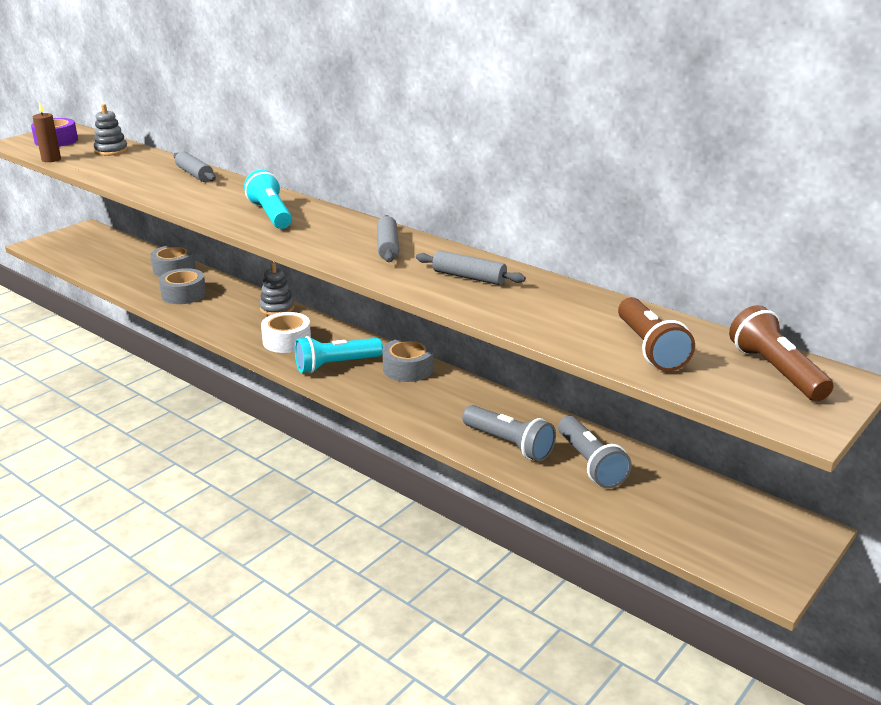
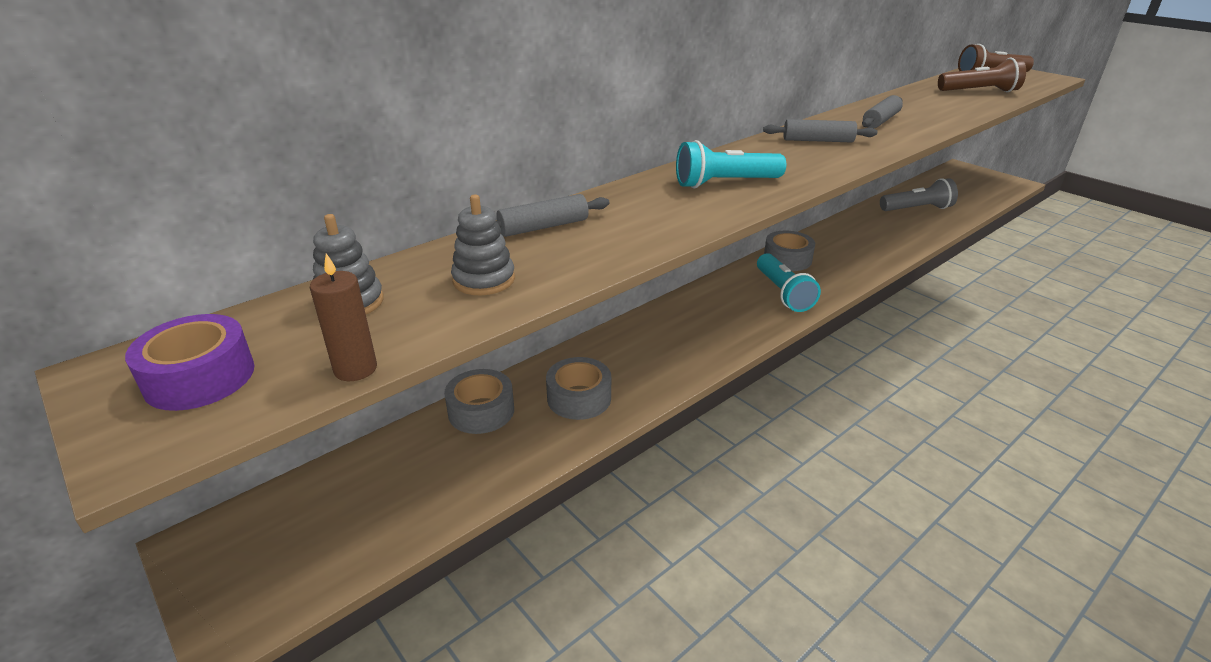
camera: 80 degrees left, 5 degrees up
(277, 308) = (643, 324): grey stacking toy -> grey stacking toy (484, 280)
(287, 341) = (729, 319): white tape -> none
(509, 444) = (902, 231): grey flashlight -> none

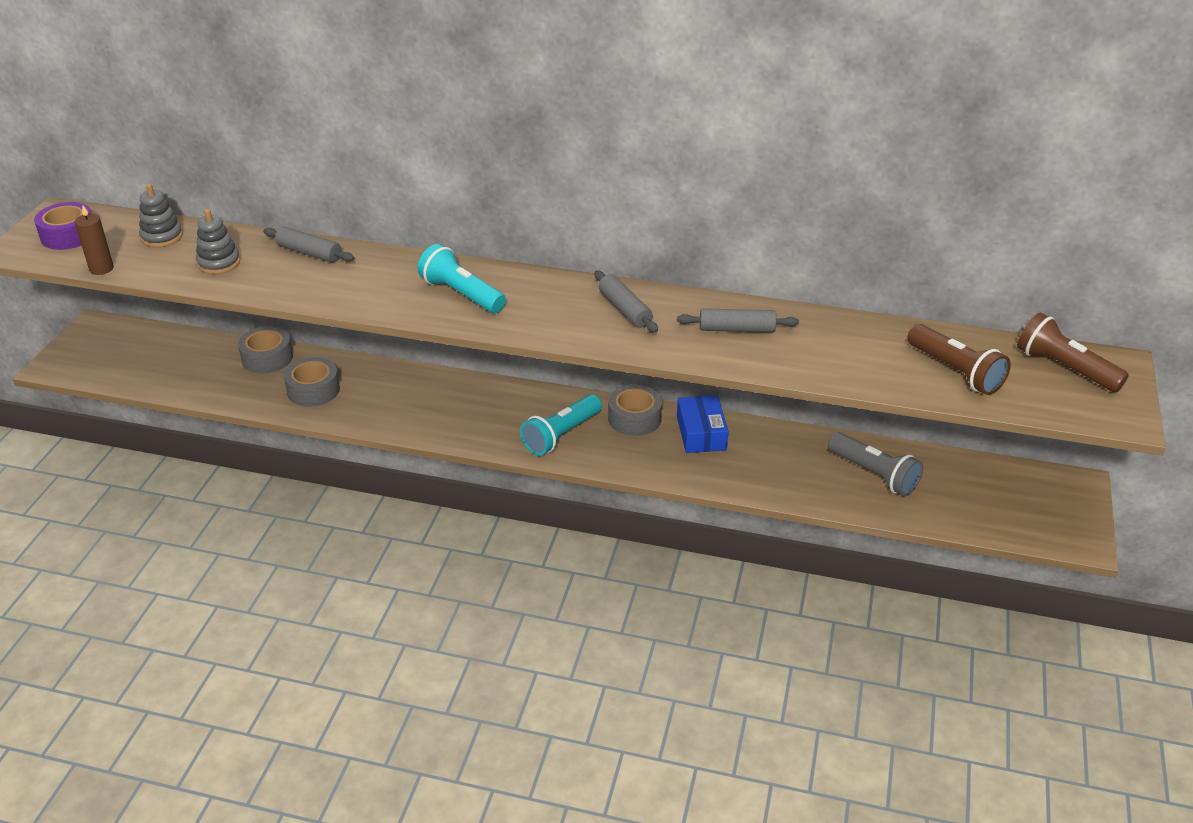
camera: 55 degrees right, 5 degrees up
(827, 243) = (701, 433): none -> blue box

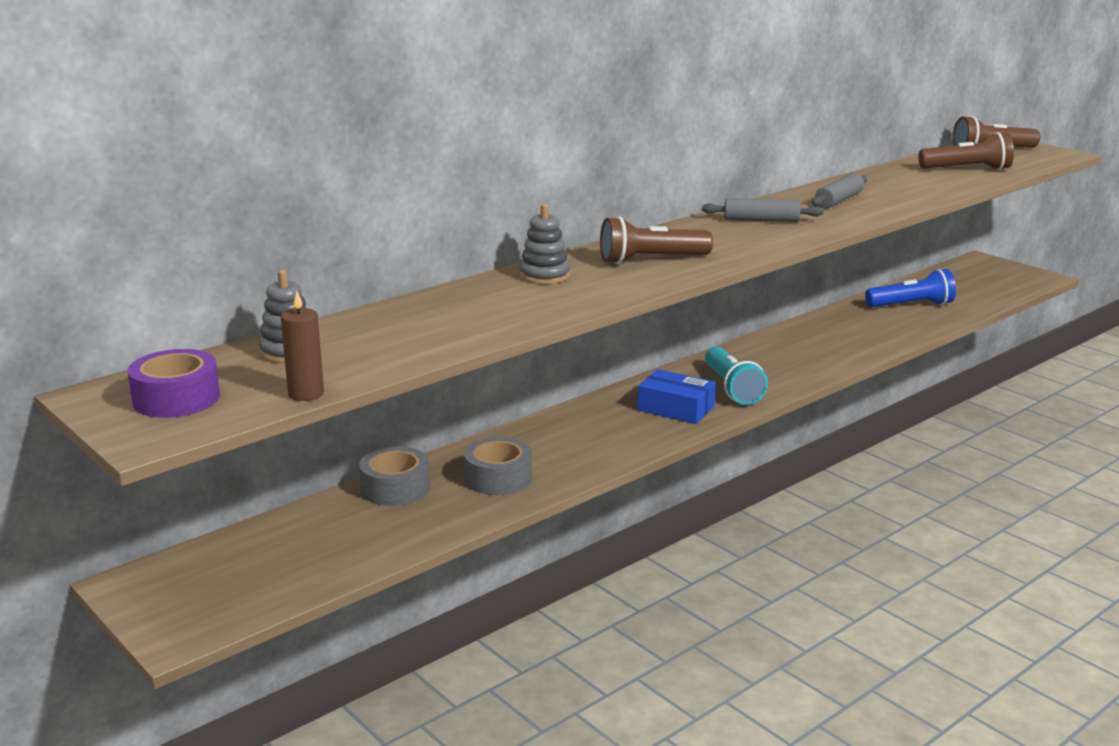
camera: 55 degrees left, 15 degrees down
(219, 263) = (409, 336): grey stacking toy -> grey stacking toy (544, 276)
(309, 253) = (464, 296): grey rolling pin -> none
(461, 294) = (651, 260): turquoise flashlight -> brown flashlight
(634, 418) = (743, 356): grey tape -> none
(701, 433) = (794, 340): blue box -> blue box (676, 408)
(874, 474) = (911, 305): grey flashlight -> blue flashlight

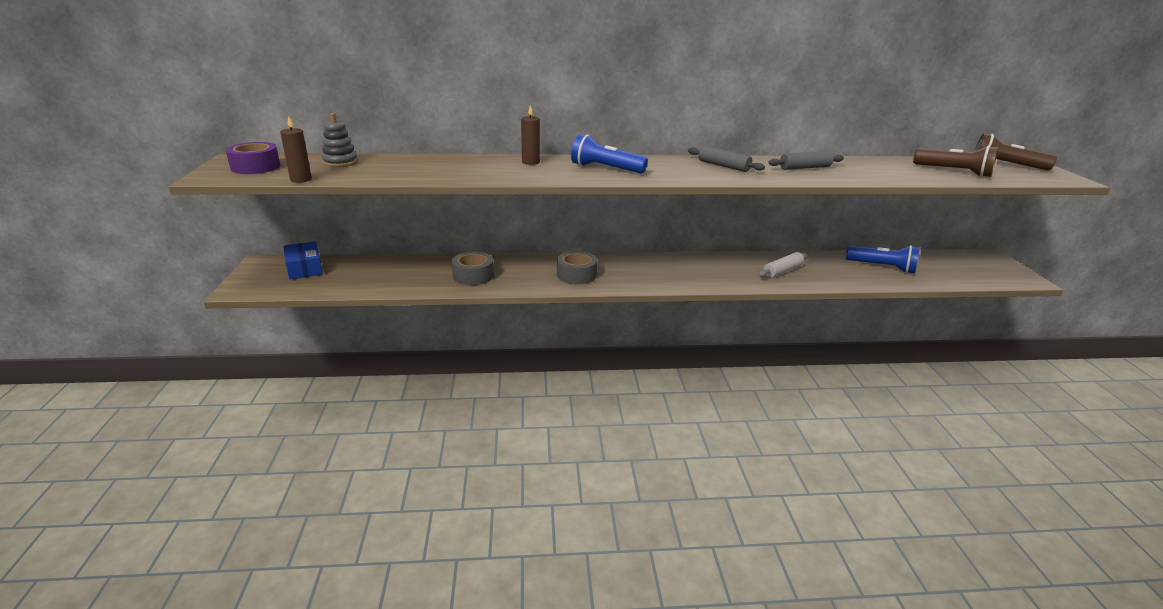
camera: 35 degrees right, 5 degrees up
(395, 488) = (422, 263): grey tape -> grey tape (576, 275)
(544, 276) = (530, 162): grey stacking toy -> brown candle
(651, 260) = (605, 169): brown flashlight -> blue flashlight
(676, 408) = (622, 275): blue box -> blue box (304, 268)
(732, 388) = (674, 275): turquoise flashlight -> none
(830, 342) = (782, 271): none -> white rolling pin

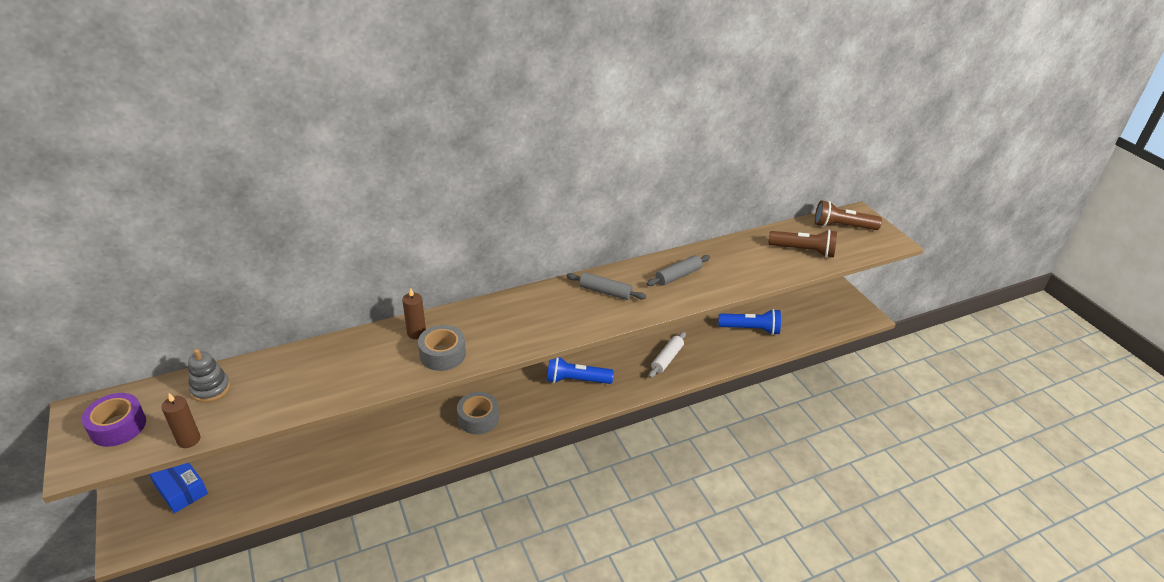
camera: 20 degrees left, 10 degrees up
(473, 276) = (374, 449): grey tape -> grey tape (442, 354)
(605, 169) = (496, 328): blue flashlight -> blue flashlight (576, 380)

